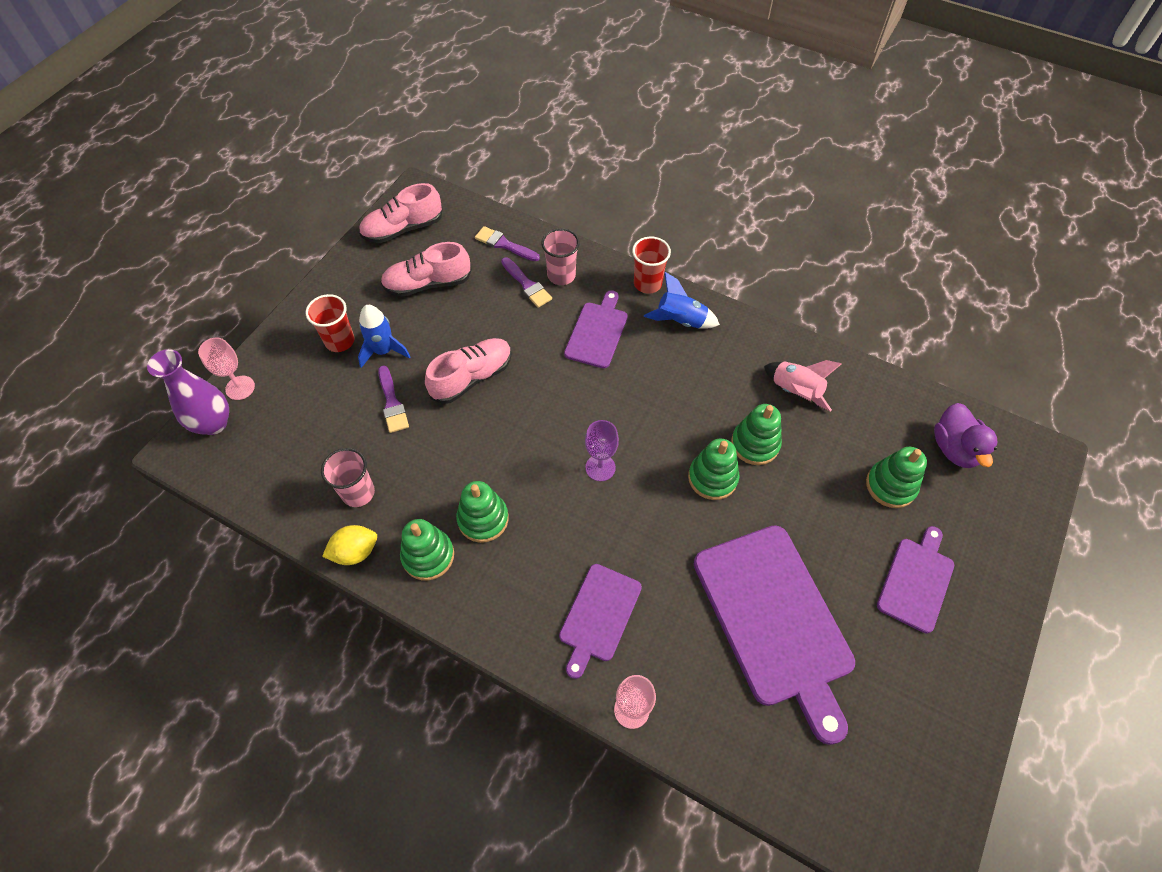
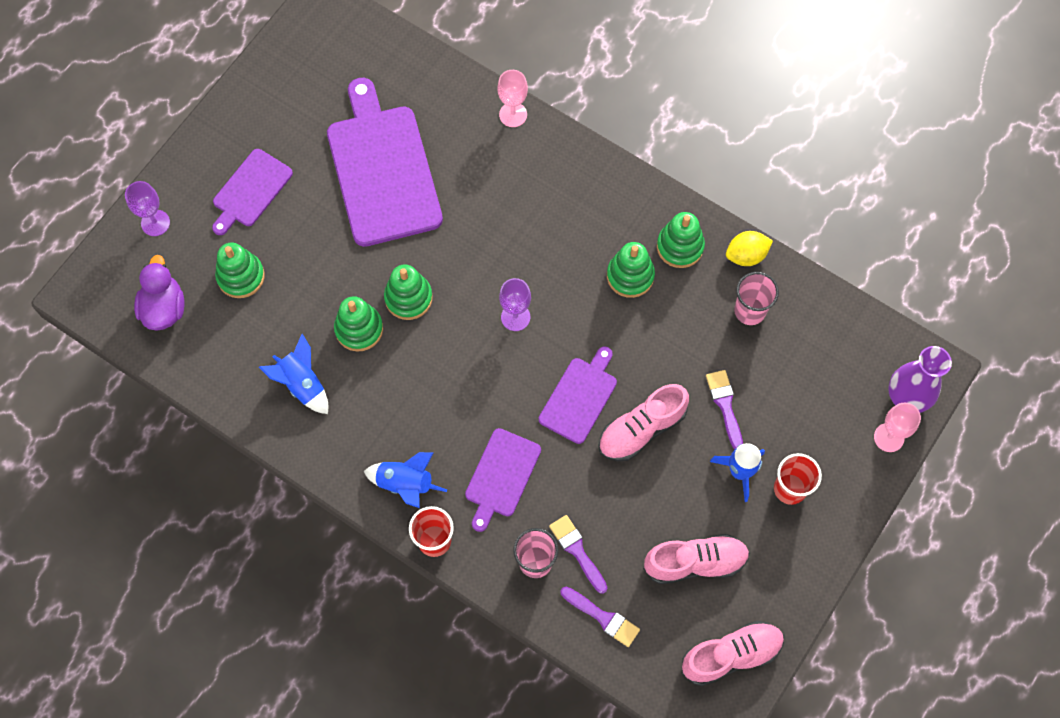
camera: 175 degrees left, 10 degrees up
(598, 616) = (531, 185): purple cutting board -> purple cutting board (580, 397)
(795, 391) = (302, 384): pink rocket -> blue rocket
(1004, 535) = (155, 223): none -> purple goblet

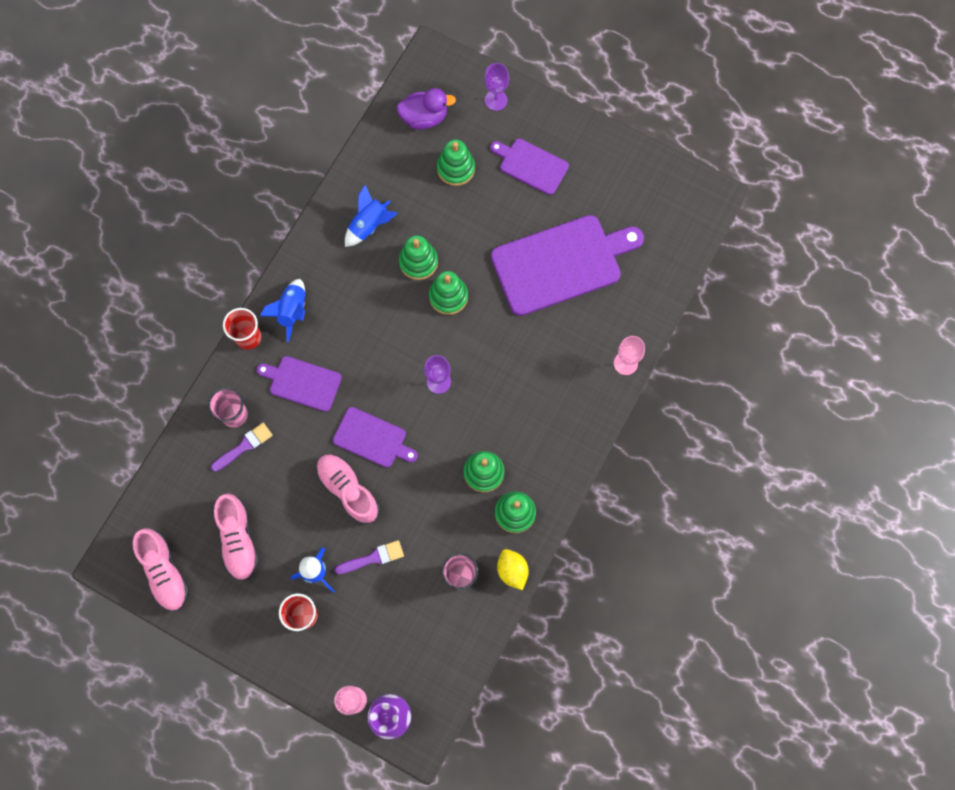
camera: 85 degrees right, 5 degrees up
(603, 617) = (192, 470): purple brush -> none

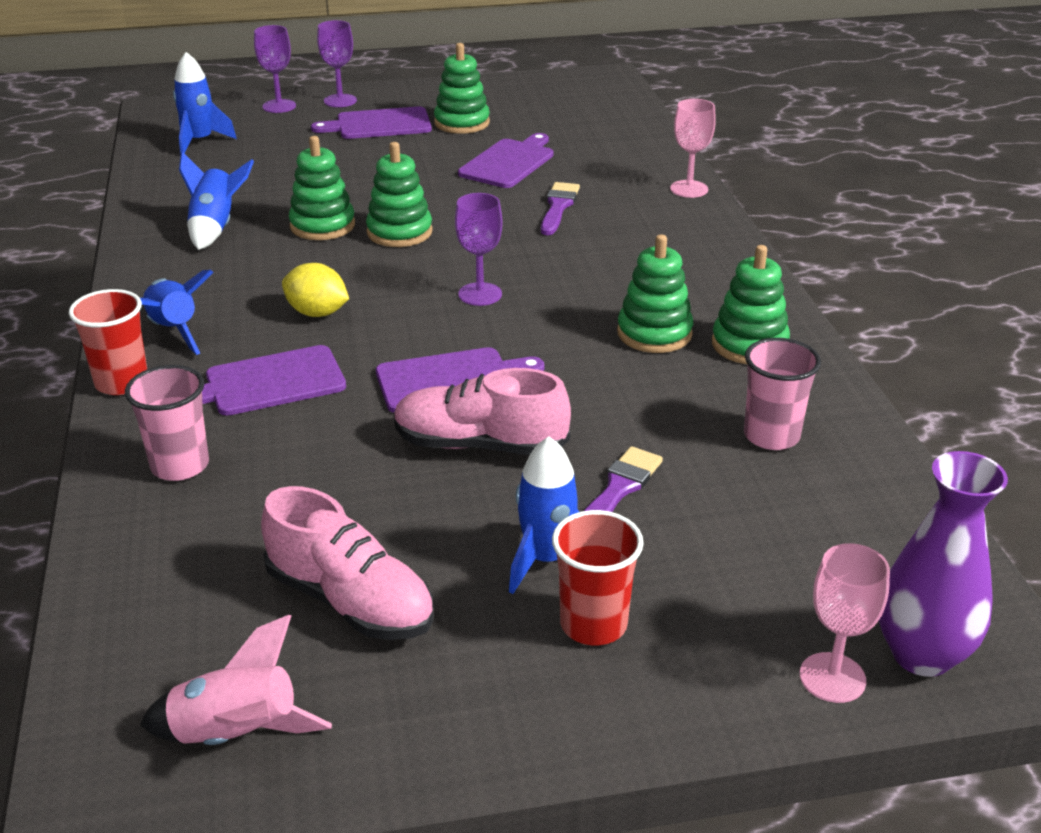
camera: 40 degrees left, 40 degrees down
(165, 572) = (236, 735): pink shoe -> pink rocket
(244, 446) = (237, 489): purple brush -> purple brush (558, 207)
(424, 117) = (200, 141): purple duck -> blue rocket
(456, 168) = (286, 155): green stacking toy -> green stacking toy (462, 123)
(512, 570) = (830, 393): yellow lemon -> yellow lemon (317, 313)
(534, 117) = (340, 101): none -> purple goblet
(561, 263) = (509, 162): purple cutting board -> purple cutting board, size x0.54

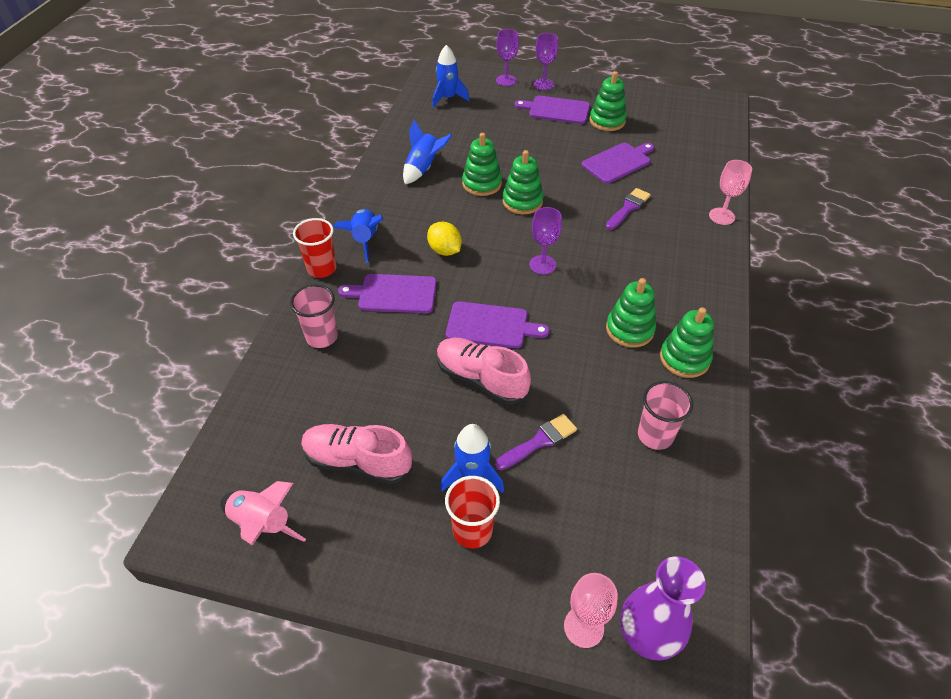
camera: 25 degrees right, 15 degrees up
(350, 601) = (357, 461): pink shoe -> pink shoe turned 135 degrees clockwise

